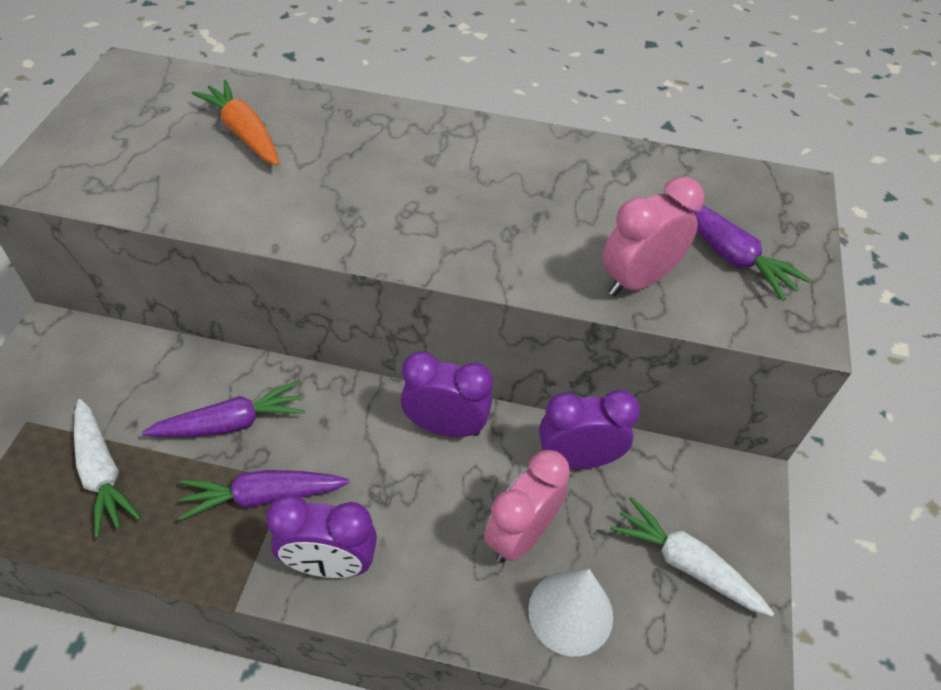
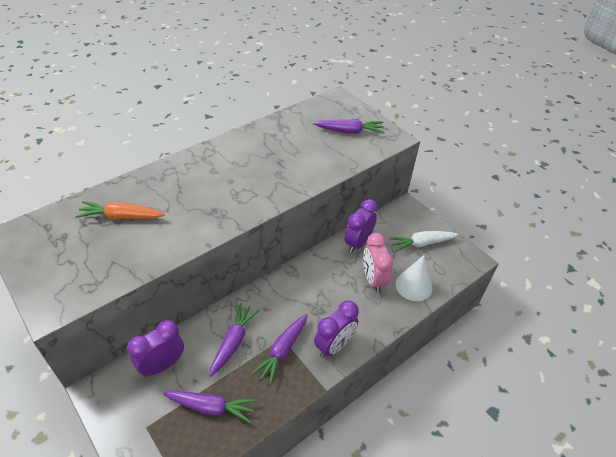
camera: 50 degrees left, 5 degrees down
(102, 473) = (211, 407): white carrot -> purple carrot
(445, 426) = (307, 271): purple clock -> purple clock (162, 365)
(637, 280) = (337, 159): pink clock -> none

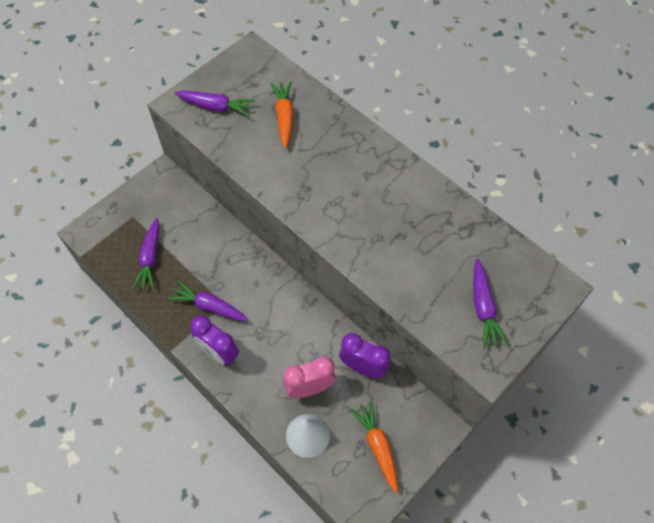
camera: 85 degrees right, 15 degrees up
(162, 365) = (188, 212): purple clock -> none
(233, 342) = (215, 262): purple carrot -> purple carrot (216, 107)
(421, 244) = (377, 446): white carrot -> orange carrot

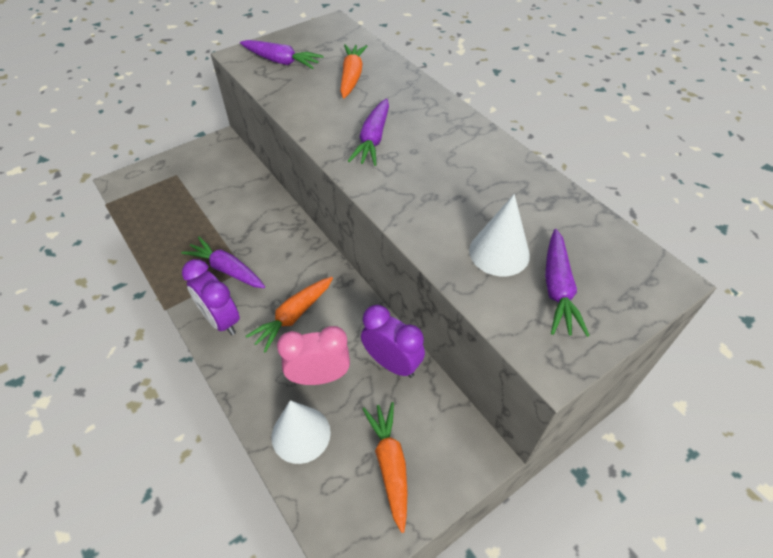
camera: 10 degrees right, 10 degrees down
(150, 259) = (179, 215): purple carrot -> purple carrot (373, 140)
(276, 340) = (293, 316): none -> orange carrot
(437, 283) = (499, 252): none -> white cone

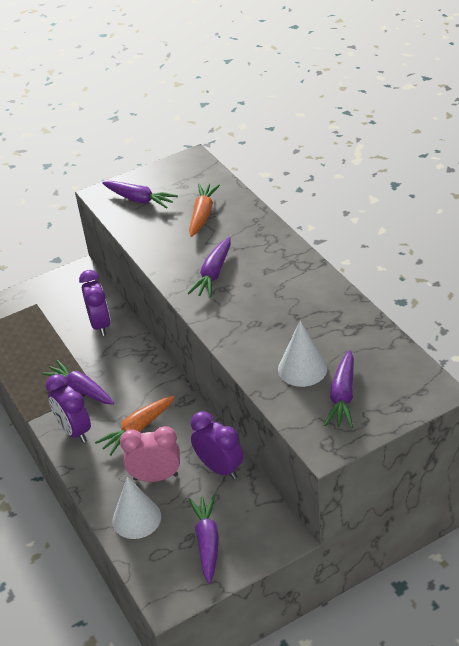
camera: 10 degrees right, 10 degrees down
(245, 197) = (100, 325): none -> purple clock
(390, 464) = (207, 541): orange carrot -> purple carrot

